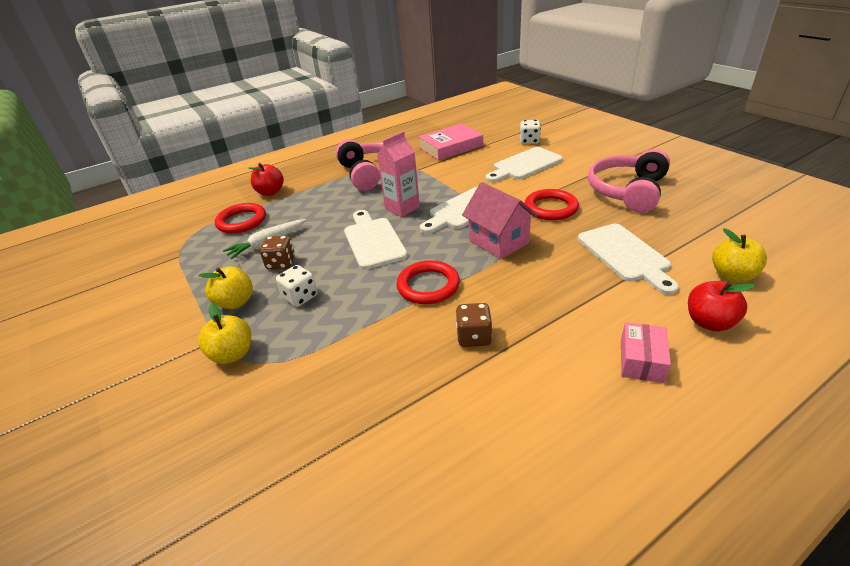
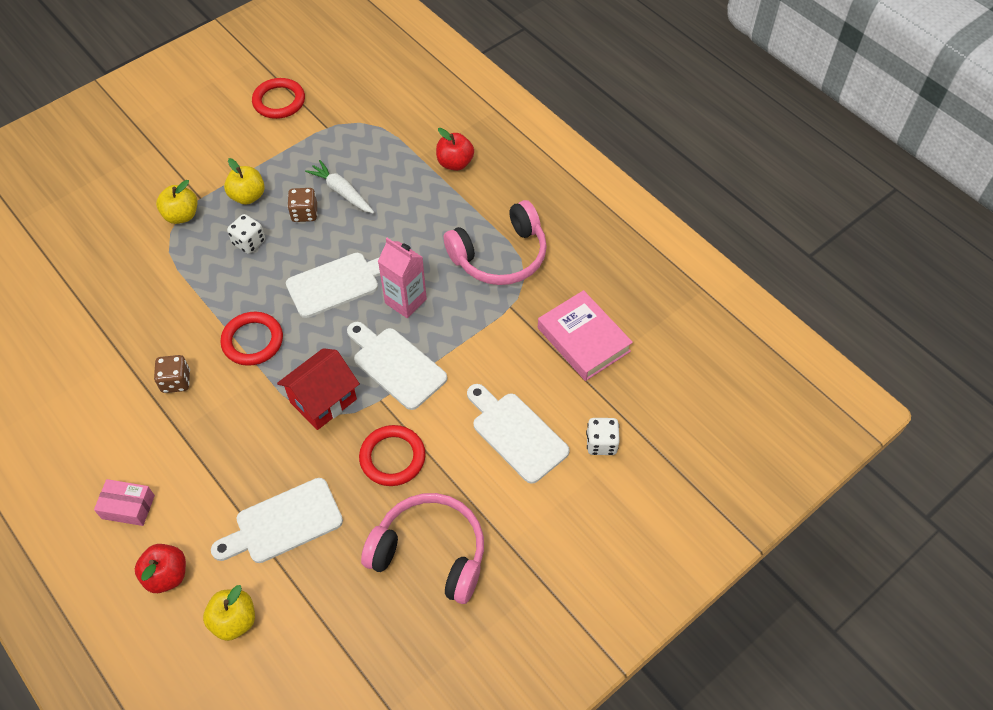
camera: 80 degrees right, 20 degrees up
(241, 221) = (389, 157): red ring -> red ring (279, 101)
(498, 242) = (323, 400): pink house -> red house

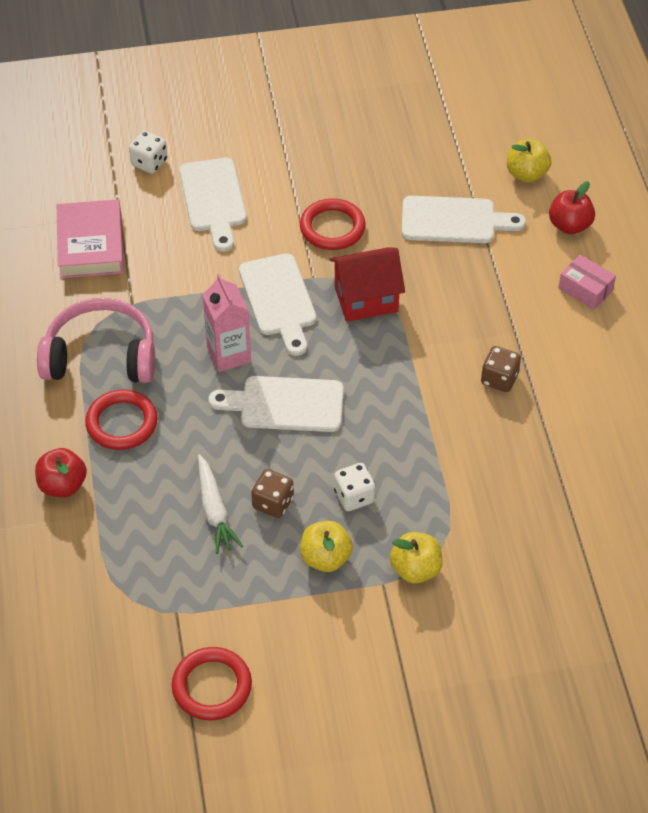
camera: 150 degrees left, 5 degrees down
(252, 341) = (404, 384): red ring -> red ring (122, 423)
(430, 553) = (346, 151): pink headphones -> none

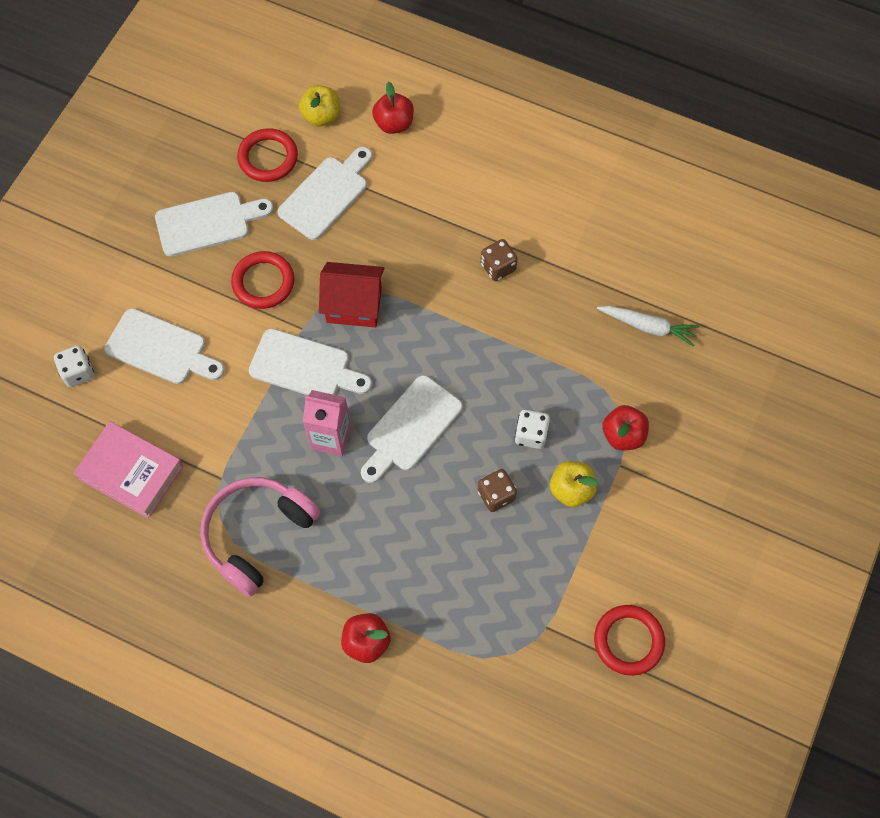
camera: 55 degrees left, 15 degrees up
(122, 423) = (338, 559): red ring -> red ring (268, 158)
(214, 510) = (473, 541): white carrot -> white carrot (648, 327)
(353, 162) = (208, 223): none -> white cutting board
(366, 299) = (354, 305): red house -> red house turned 75 degrees clockwise
(415, 569) = (623, 435): yellow apple -> red apple
(585, 289) = (460, 156): pink box -> none

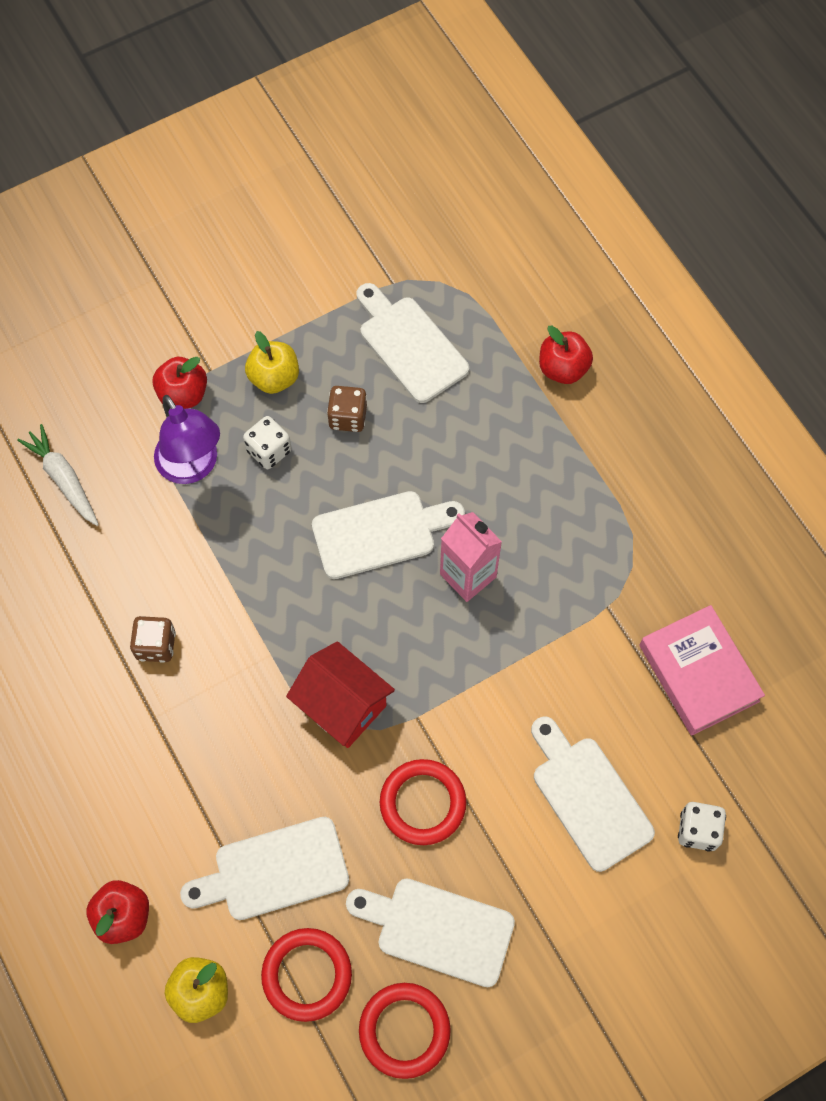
camera: 145 degrees left, 0 degrees up
(257, 535) = (604, 526): pink headphones -> none
(304, 367) = (444, 670): white cutting board -> white cutting board (410, 345)
(572, 389) = (193, 467): none -> purple lamp
(628, 641) = (331, 230): red ring -> red ring (404, 1030)

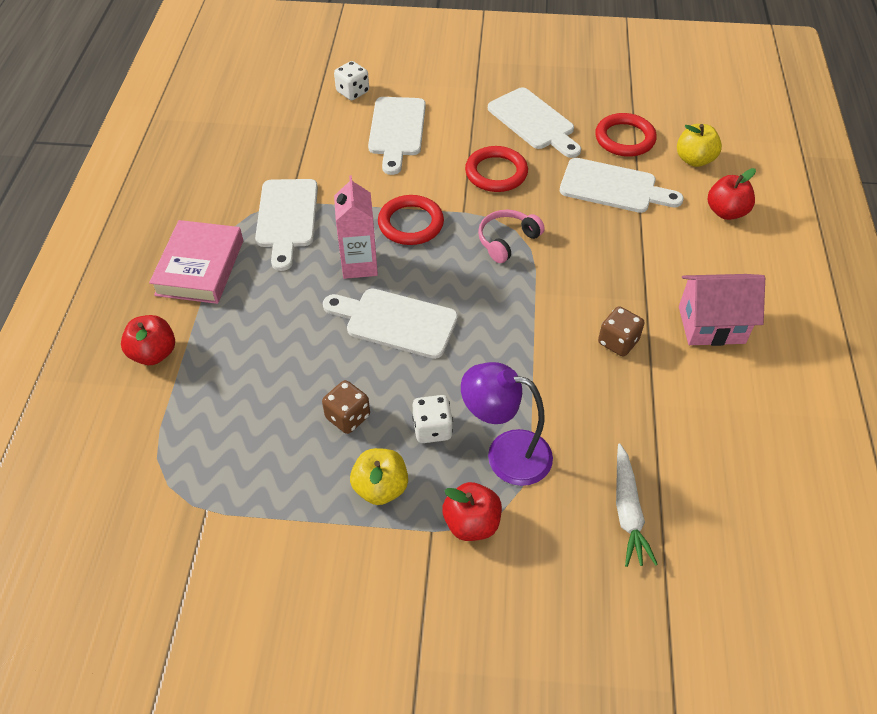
camera: 145 degrees left, 15 degrees down
(72, 727) = (711, 325): none -> pink house
(193, 467) = (505, 453): purple lamp -> purple lamp turned 75 degrees counterclockwise
(342, 705) = (507, 241): red house -> pink headphones
(404, 1030) = (584, 97): red ring -> red ring (410, 223)
(410, 345) = (245, 444): white cutting board -> white cutting board (286, 218)
(698, 673) = (274, 147): pink book -> pink book (200, 267)

